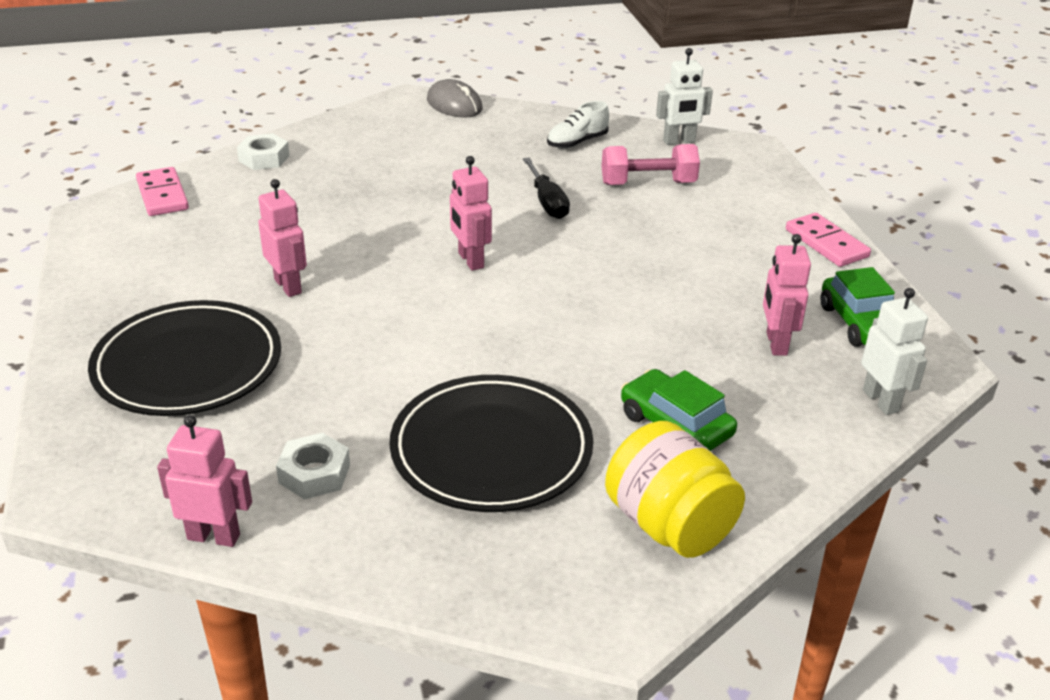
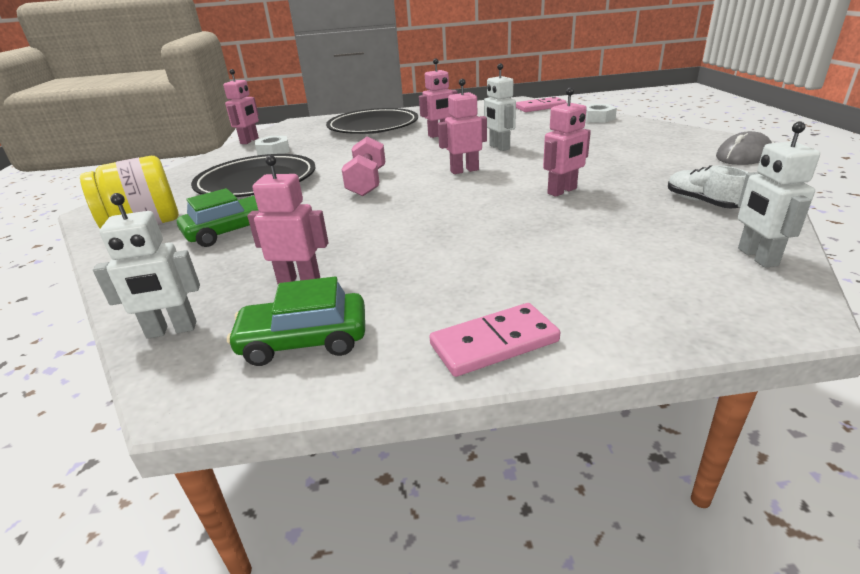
camera: 100 degrees right, 5 degrees down
(377, 235) = (499, 147): none -> white robot
(547, 202) = (562, 191): black screwdriver -> pink robot
(648, 183) = (621, 234): pink dumbbell -> pink dumbbell (367, 182)

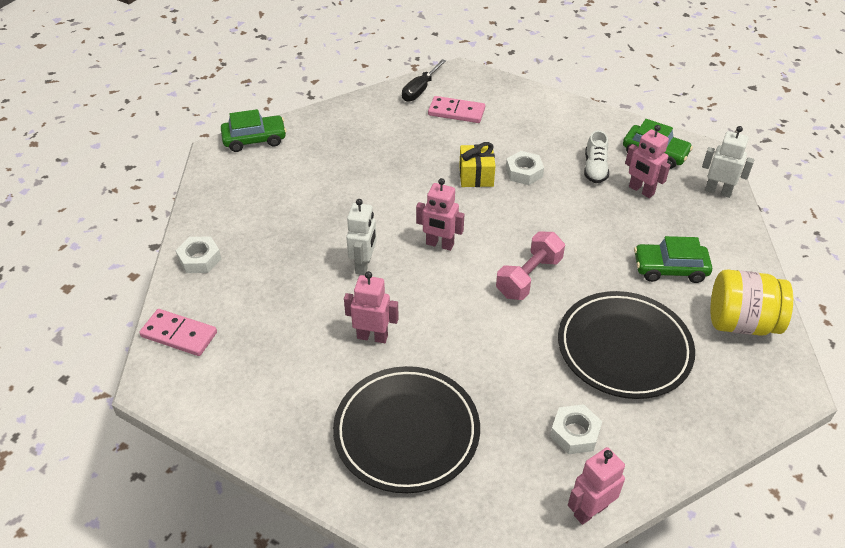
camera: 145 degrees left, 15 degrees up
(467, 237) = (524, 172): none -> white nut
(494, 343) = (578, 114): pink domino -> pink domino (456, 112)
(511, 213) = (476, 176): none -> yellow gift
(562, 191) = (417, 177): pink robot -> none
(702, 202) = (369, 124): white shoe -> white shoe (595, 169)
(743, 155) = (254, 139): grey mouse -> green car
(756, 257) = (420, 90): white robot -> black screwdriver

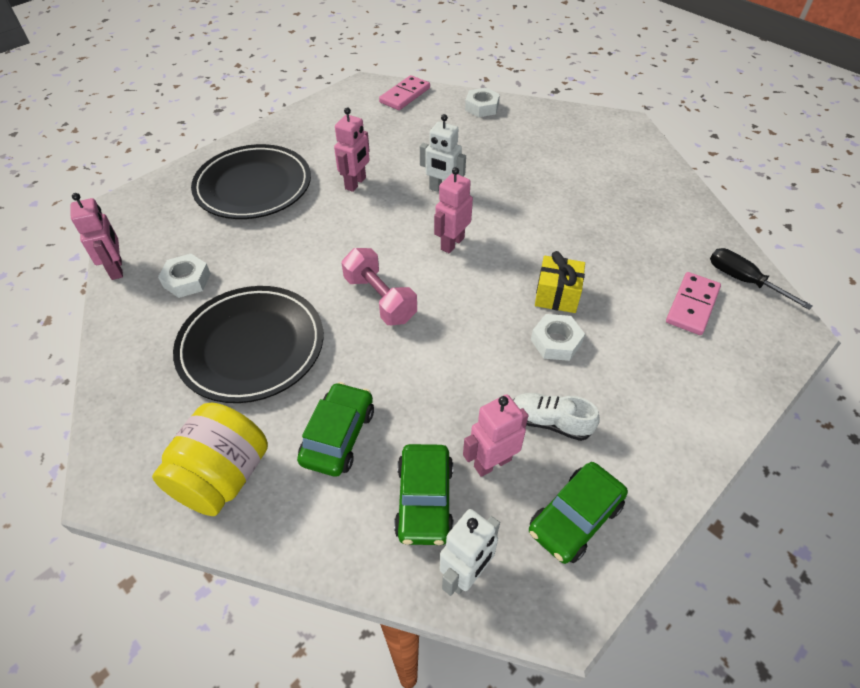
camera: 105 degrees right, 5 degrees up
(254, 139) = (644, 145): green car -> green car (424, 500)

